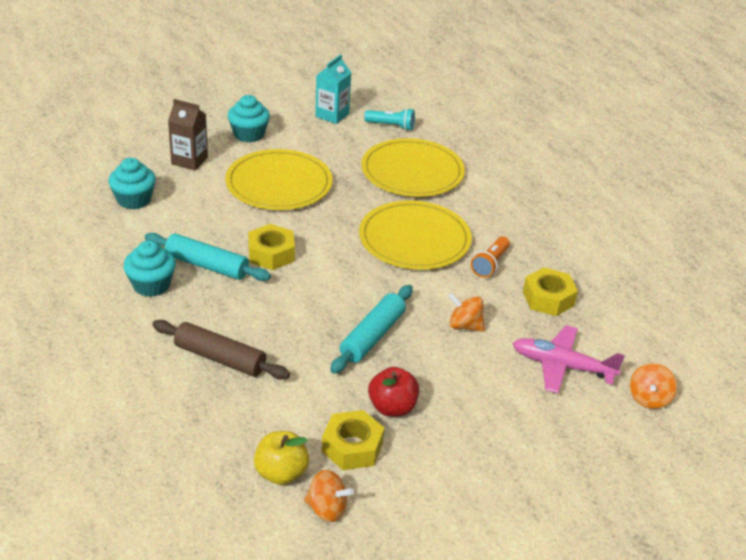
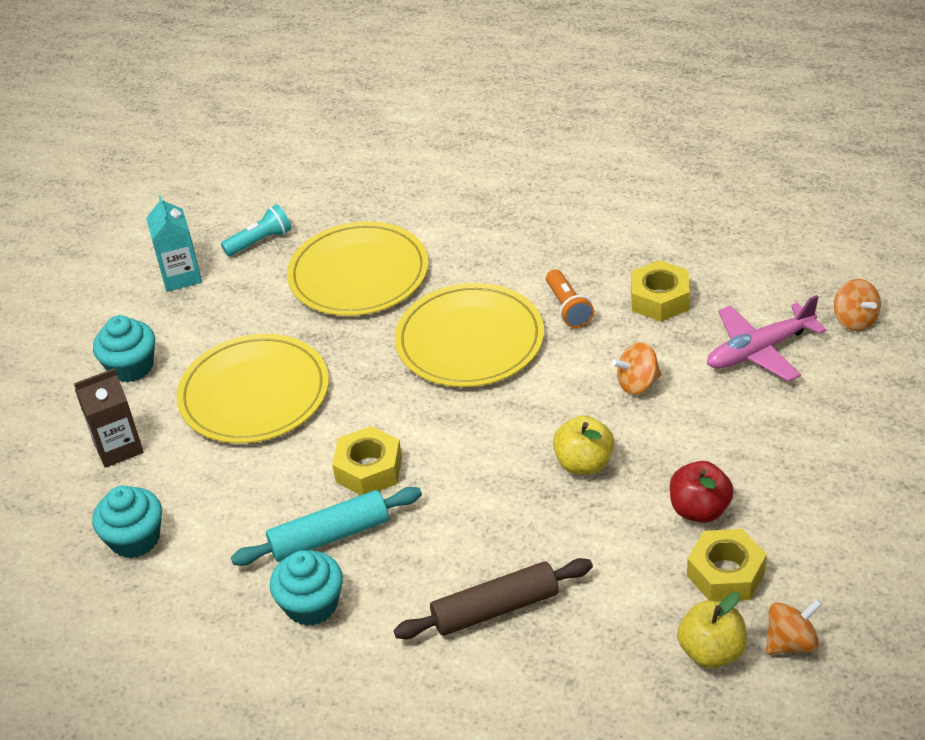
camera: 40 degrees left, 5 degrees up
(372, 336) = (584, 463): turquoise rolling pin -> yellow apple

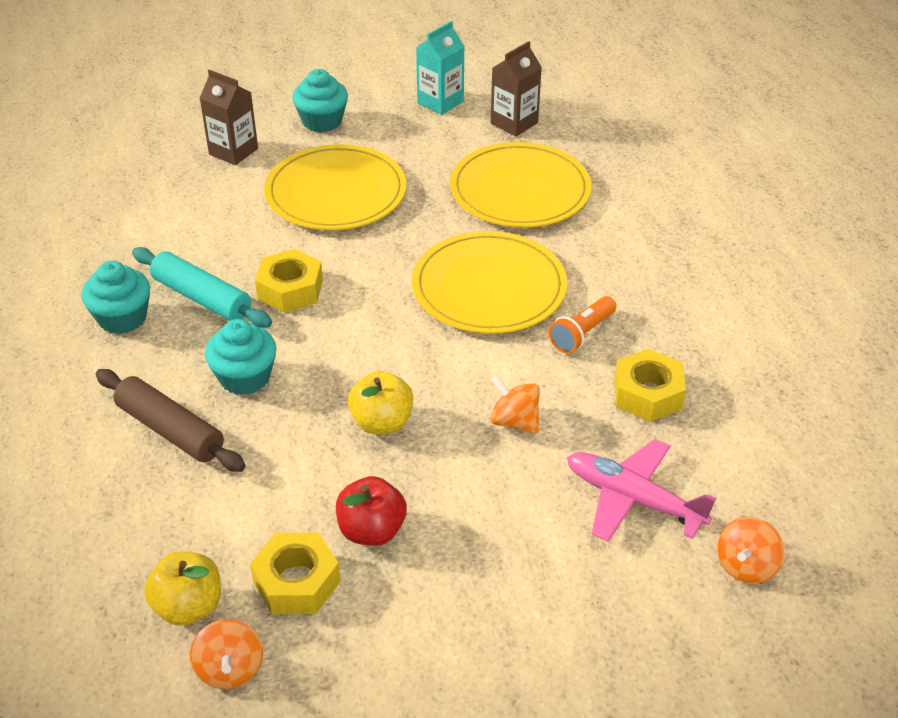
camera: 55 degrees right, 0 degrees up
(135, 539) = (144, 199): turquoise cupcake -> turquoise cupcake (245, 377)
(260, 241) = (514, 123): turquoise flashlight -> brown carton
(791, 642) = (230, 669): orange spinning top -> orange spinning top turned 45 degrees clockwise

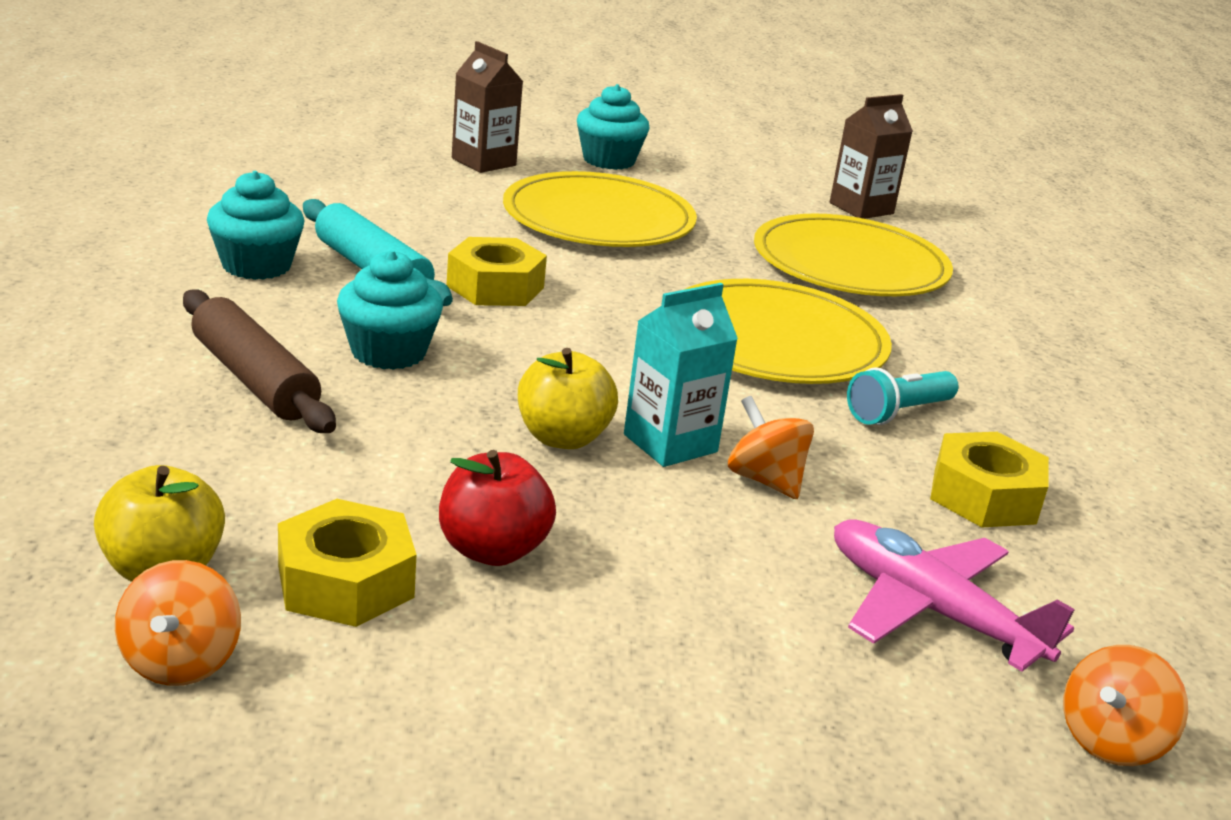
camera: 10 degrees right, 15 degrees down
(440, 102) = (769, 174): turquoise carton -> turquoise carton (670, 443)
(582, 334) = (898, 413): orange flashlight -> turquoise flashlight

